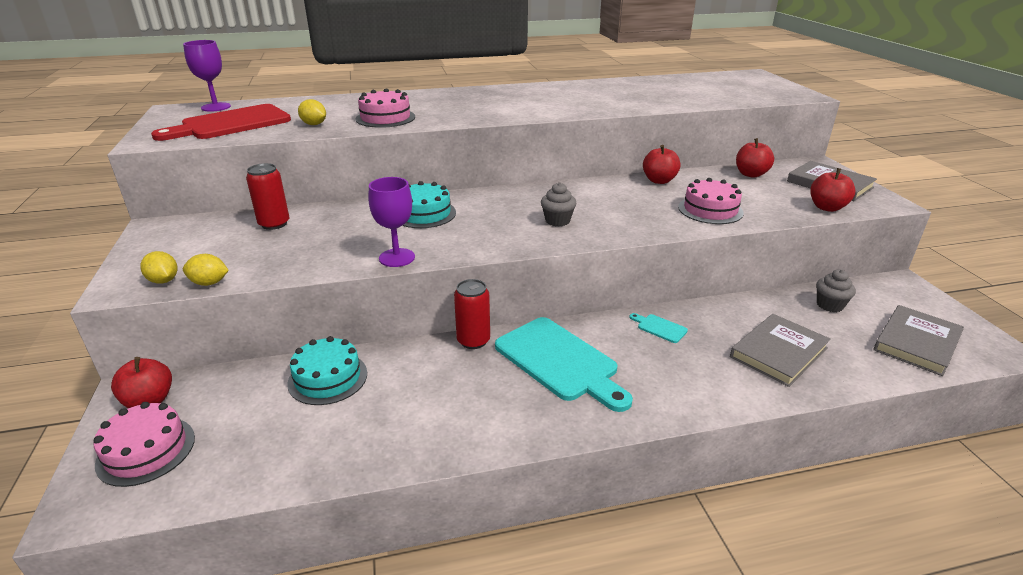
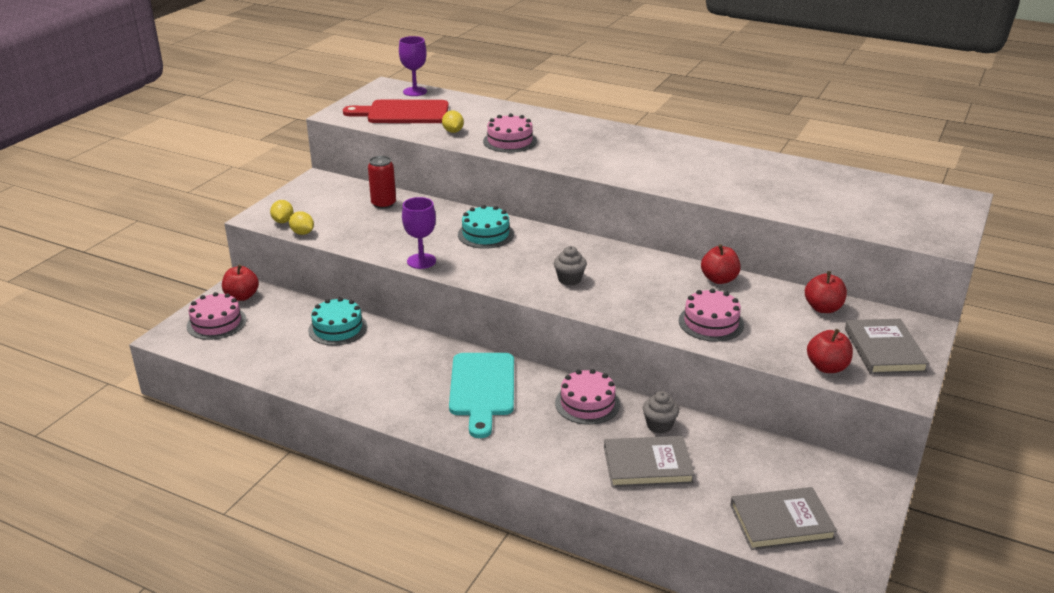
camera: 40 degrees right, 0 degrees up
(473, 341) = (448, 348): red can -> none
(659, 328) = (587, 403): turquoise cutting board -> pink cake
(829, 305) = (762, 460): grey cupcake -> grey cupcake (659, 425)

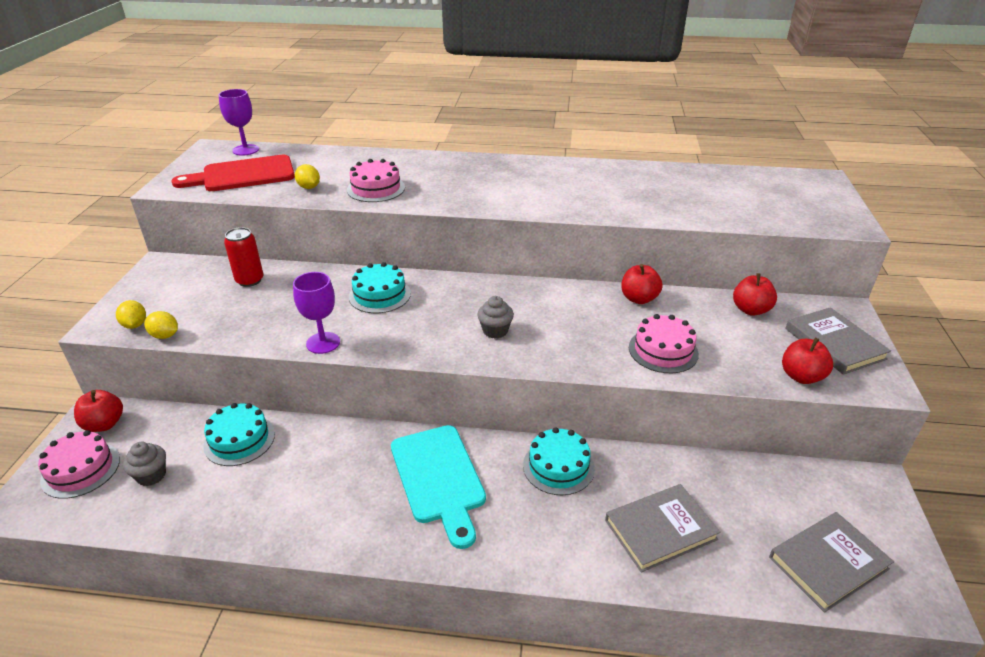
camera: 20 degrees left, 5 degrees up
(587, 403) = (558, 466): pink cake -> turquoise cake
(659, 425) = (643, 474): grey cupcake -> grey cupcake (151, 475)

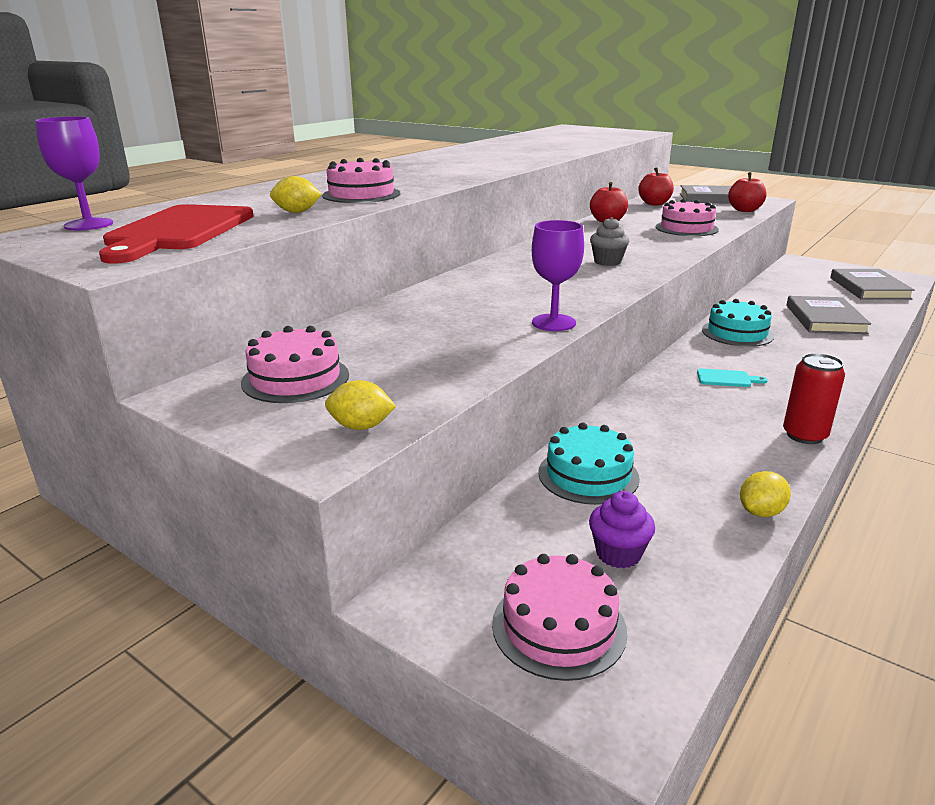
camera: 60 degrees left, 10 degrees down
(104, 424) = (453, 592): red apple -> none
(151, 475) = (618, 554): grey cupcake -> purple cupcake
(165, 335) = (424, 406): yellow lemon -> yellow lemon (761, 512)
(189, 284) = (295, 378): none -> pink cake
(249, 280) = (348, 342): red can -> red can (804, 435)
(379, 295) = (485, 289): turquoise cake -> none
(439, 478) = (727, 379): turquoise cutting board -> turquoise cutting board, size x0.41

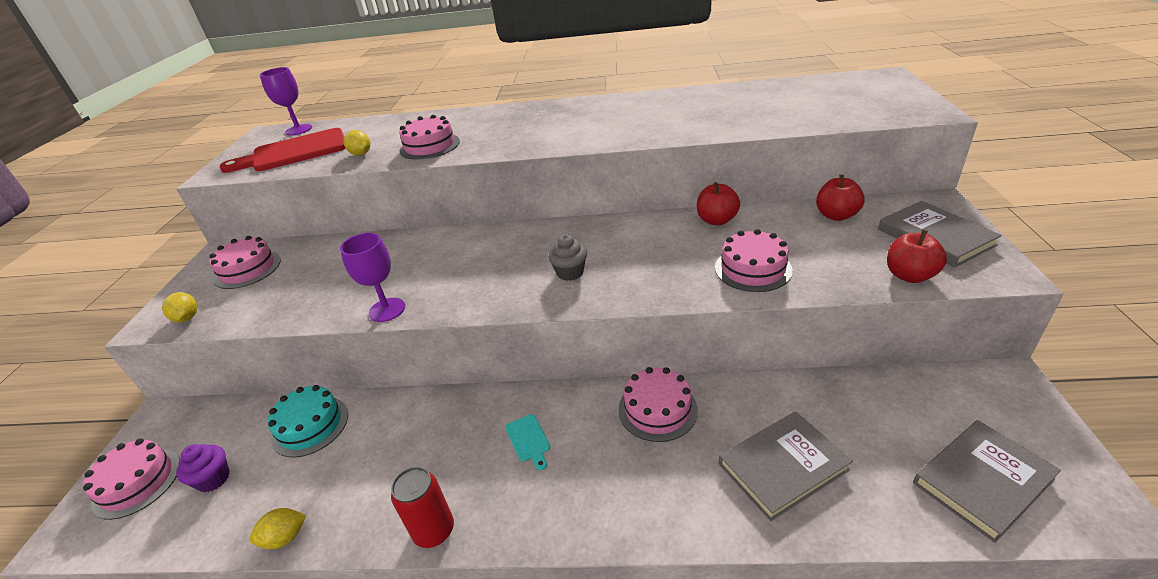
camera: 60 degrees right, 10 degrees up
(737, 333) = (657, 409): turquoise cake -> pink cake
(761, 512) = (285, 538): yellow lemon -> yellow lemon turned 45 degrees counterclockwise

